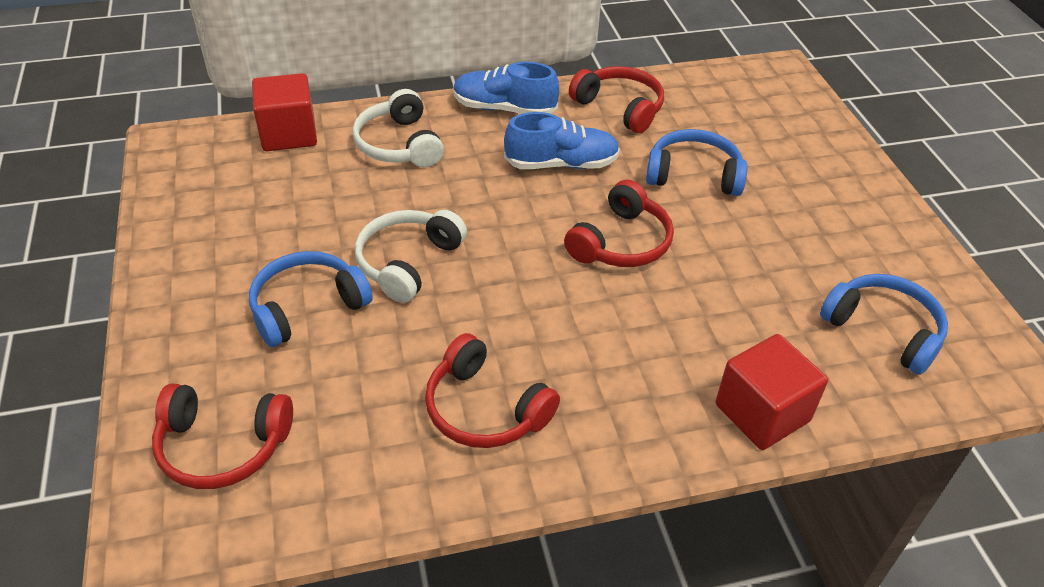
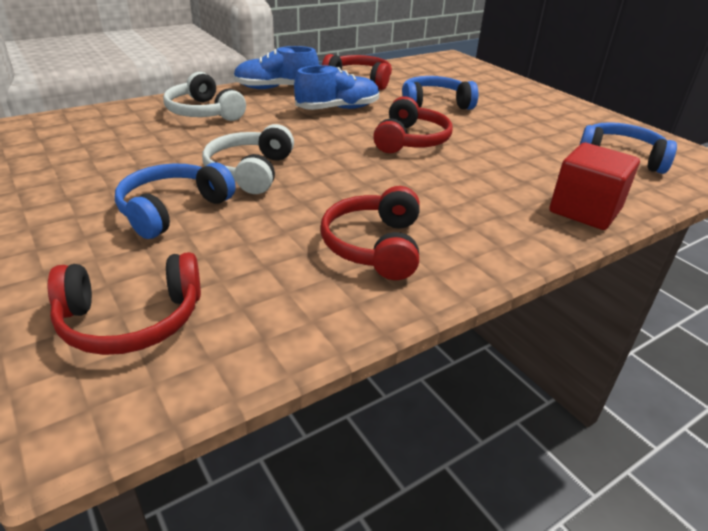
camera: 20 degrees left, 10 degrees down
(289, 134) = (104, 116): red cube -> none
(485, 409) = (374, 246): red headphones -> red headphones turned 75 degrees clockwise

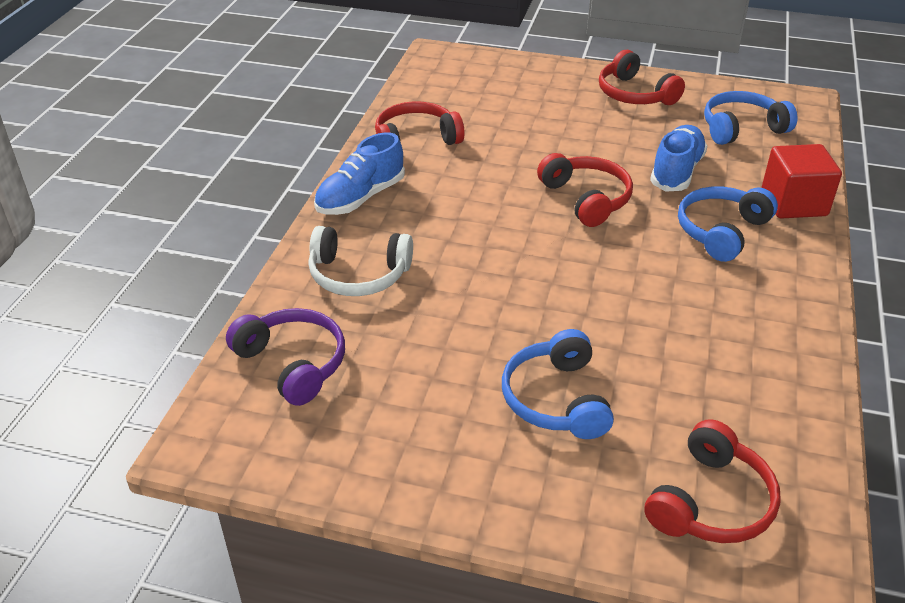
camera: 40 degrees left, 5 degrees up
(93, 126) = (293, 363): none -> purple headphones
(250, 171) = (535, 318): white headphones -> none
(338, 109) = (466, 194): blue shoe -> blue shoe (676, 172)
(374, 246) = (735, 328): red headphones -> red headphones (635, 94)
(434, 104) = (531, 138): blue headphones -> blue headphones (721, 231)

